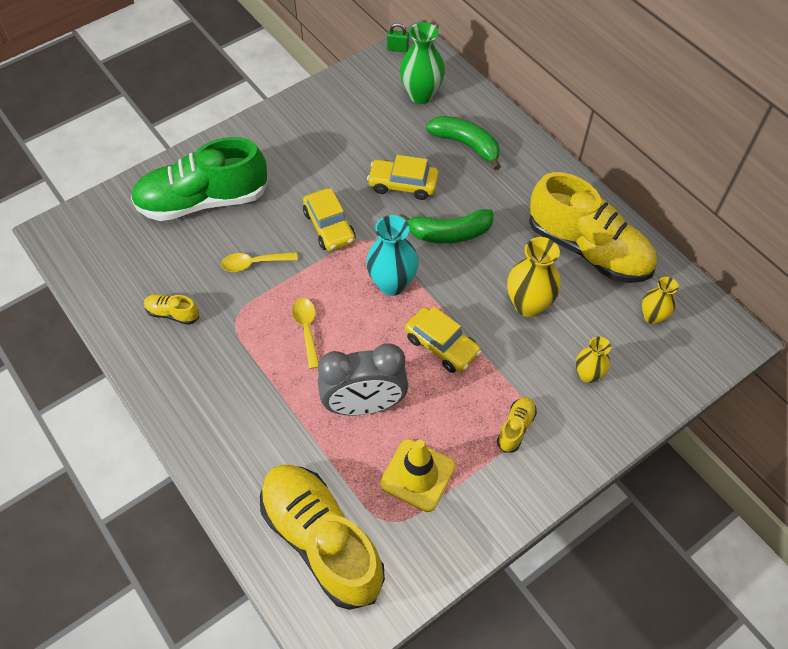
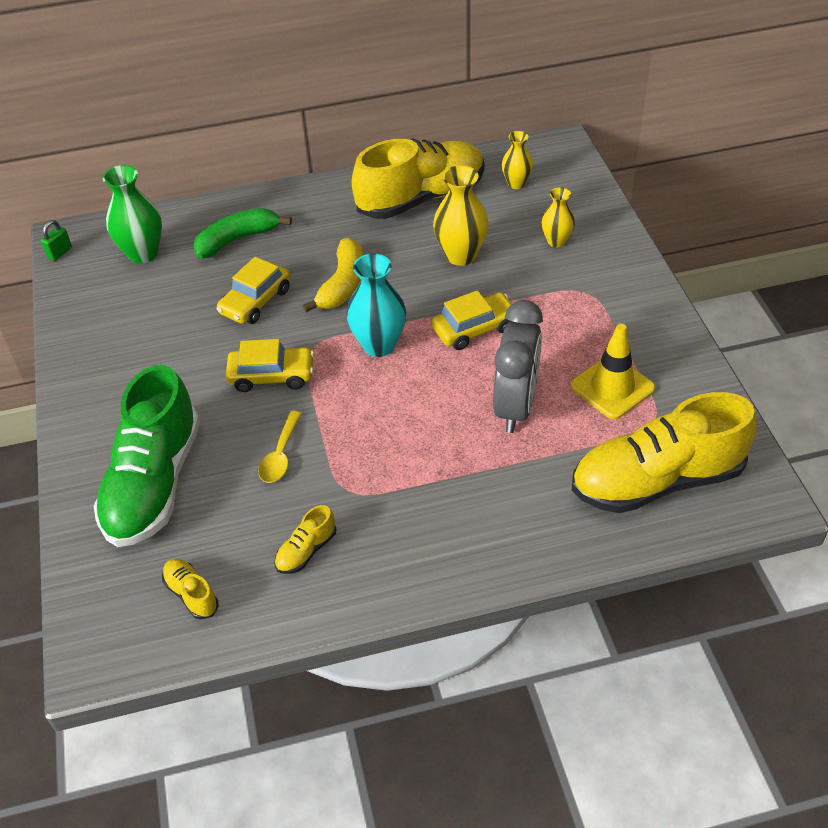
camera: 65 degrees left, 10 degrees down
(307, 329) = (398, 430): yellow spoon -> none
(449, 233) = (343, 284): green banana -> yellow banana
(515, 428) = (590, 304): yellow shoe -> yellow shoe (191, 594)

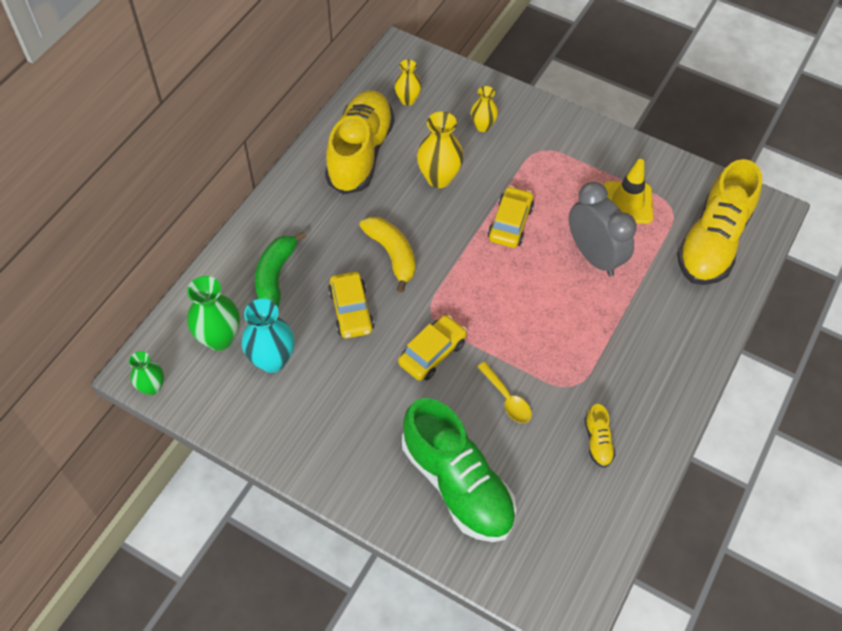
camera: 50 degrees left, 10 degrees up
(60, 253) = (152, 387): green padlock -> green vase
(191, 594) = (572, 525): yellow shoe -> none
(379, 345) = (469, 279): turquoise vase -> turquoise vase (272, 360)

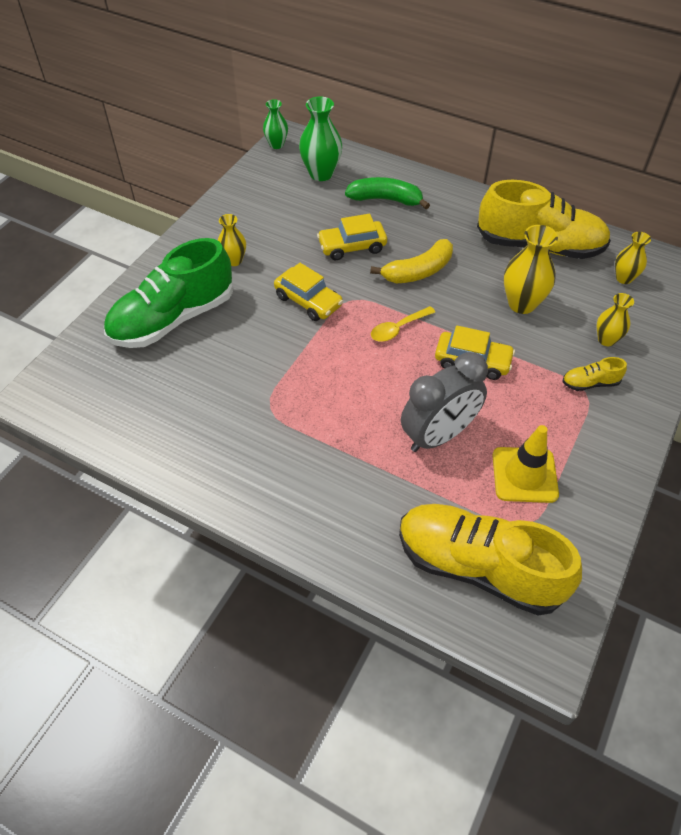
camera: 90 degrees right, 5 degrees down
(272, 360) = (300, 203): turquoise vase -> none
(367, 427) = (234, 260): none -> yellow vase
(507, 398) = (257, 355): yellow spoon -> yellow spoon (398, 328)
(597, 441) = (204, 426): yellow shoe -> yellow shoe (590, 383)

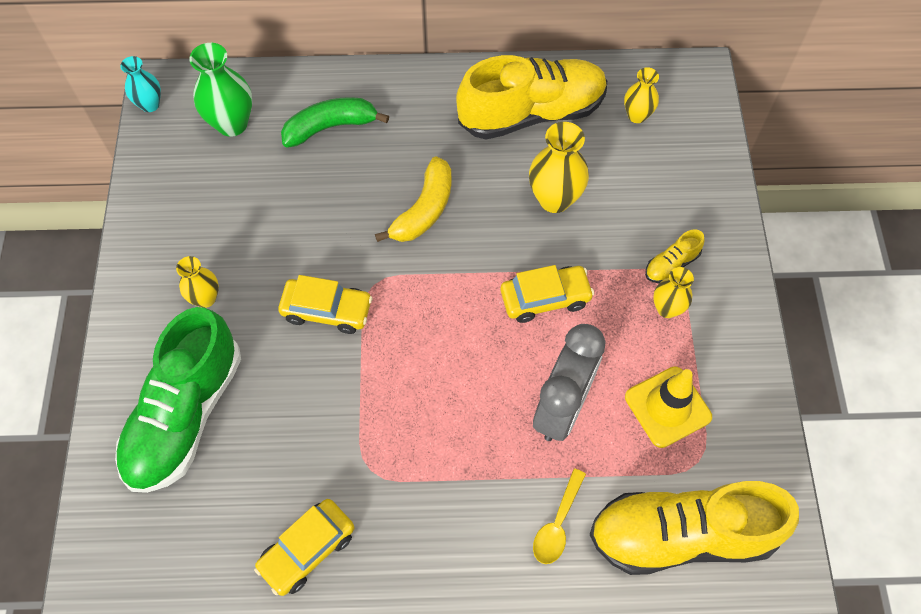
camera: 30 degrees left, 10 degrees up
(276, 145) = (150, 104): green vase -> turquoise vase
(352, 247) = (331, 212): yellow car -> yellow car (307, 550)
(398, 328) = (446, 296): yellow spoon -> yellow spoon (557, 524)
(606, 340) = (659, 203): yellow vase -> yellow vase (667, 308)

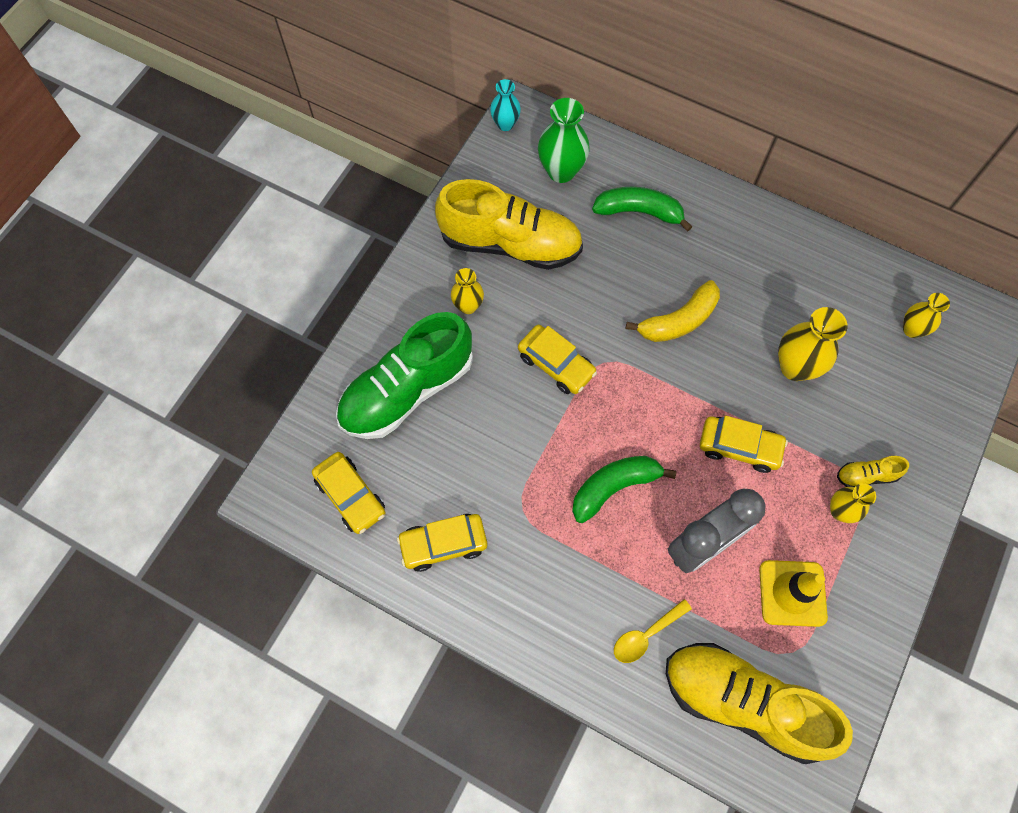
camera: 30 degrees right, 5 degrees up
(181, 556) = (351, 496): none -> yellow car
(448, 399) = (614, 487): none -> green banana
(532, 113) = (817, 282): yellow shoe -> yellow shoe (510, 244)

